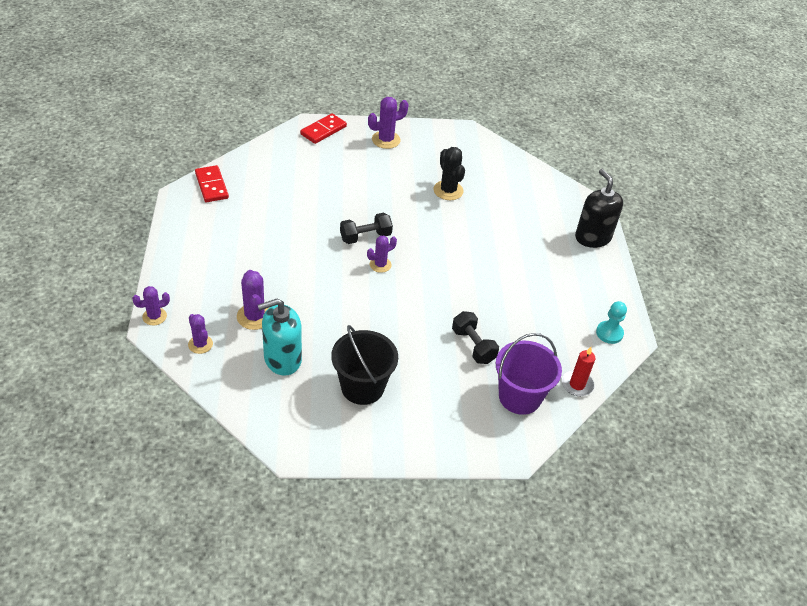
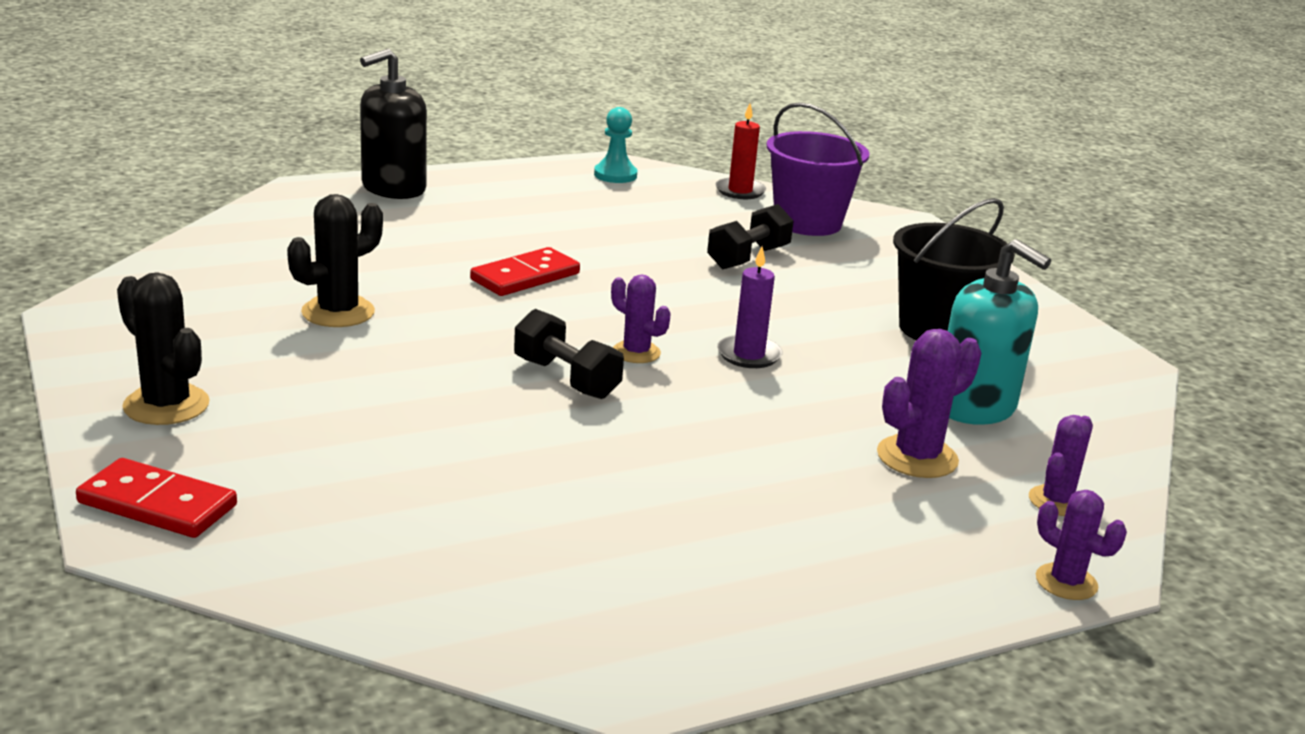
camera: 110 degrees left, 20 degrees down
(211, 186) = (546, 637): red domino -> red domino (525, 277)
(364, 300) = (749, 355): none -> purple candle
(386, 140) = (166, 405): purple cactus -> black cactus

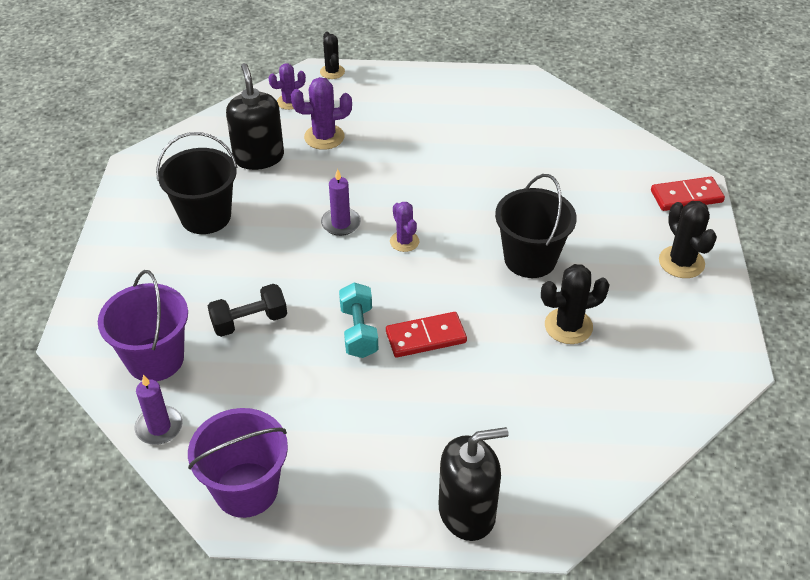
camera: 150 degrees left, 20 degrees up
(158, 504) = (686, 196): red domino -> red domino turned 60 degrees counterclockwise
(429, 366) = (530, 259): none -> black bucket
(566, 379) = (458, 230): black dumbbell -> none
(612, 269) = (359, 331): none -> turquoise dumbbell
(615, 175) = (246, 489): turquoise pawn -> purple bucket
(740, 191) = (159, 427): red candle -> purple candle
(975, 407) = (259, 157): turquoise soap dispenser -> black soap dispenser
(1066, 582) = (332, 72): purple cactus -> black cactus

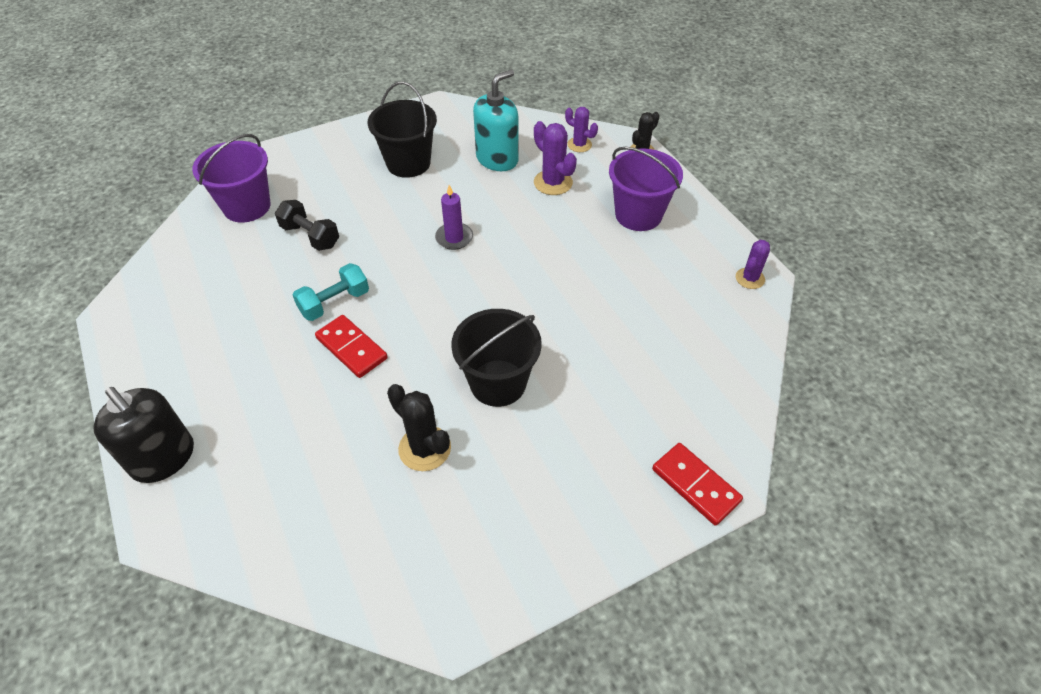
camera: 60 degrees right, 5 degrees up
(159, 427) = (183, 238): purple candle -> none
(246, 489) = (141, 310): purple bucket -> purple bucket (638, 215)
(259, 157) = (497, 159): black soap dispenser -> turquoise soap dispenser
(404, 241) = (460, 286): purple cactus -> purple cactus (750, 278)
(681, 262) = (582, 517): black cactus -> none

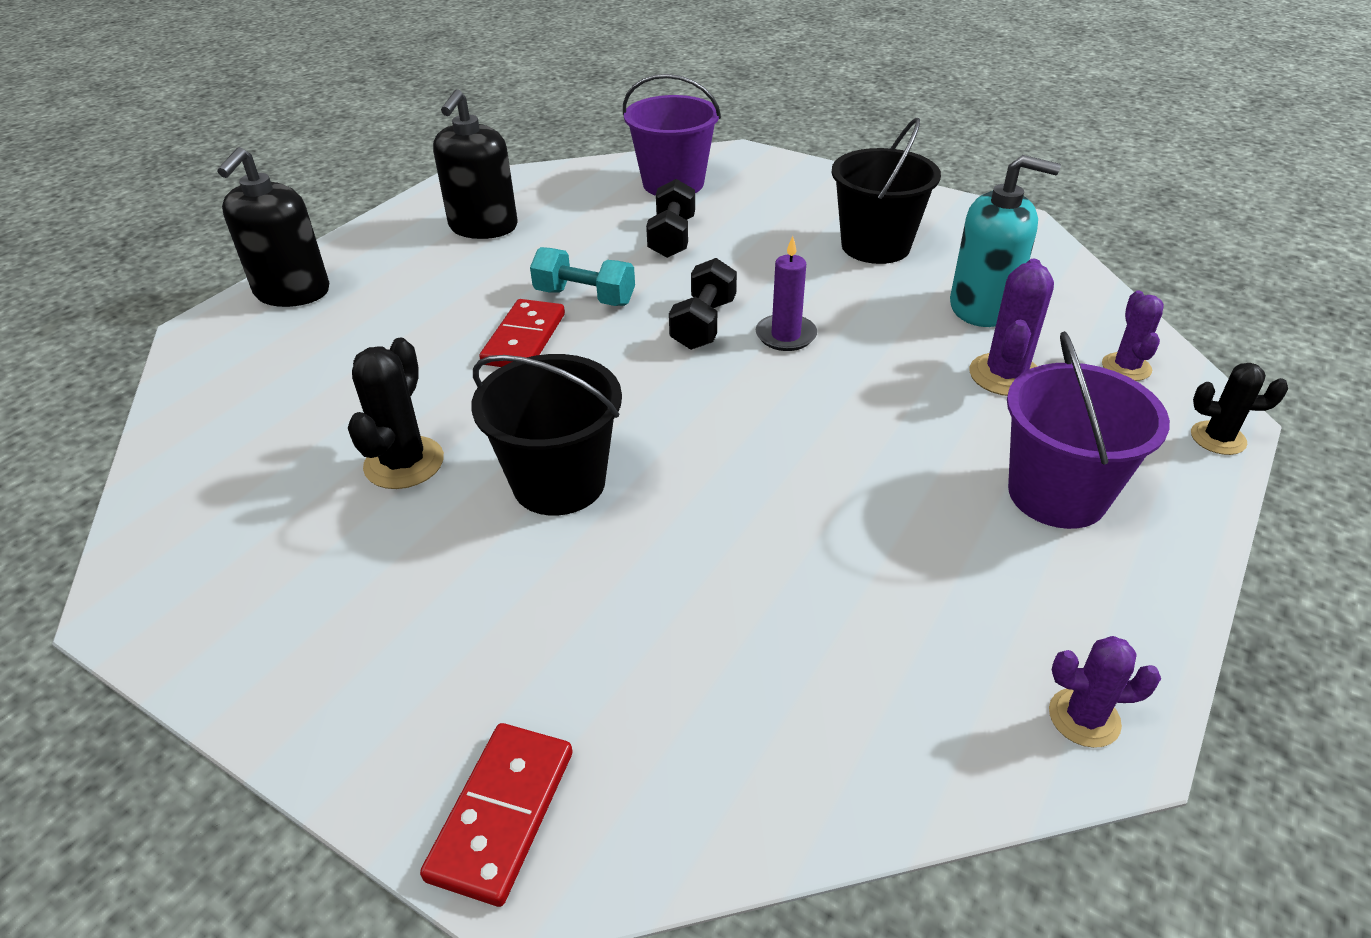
camera: 60 degrees right, 10 degrees down
(192, 320) = (483, 227): none -> black soap dispenser
(413, 264) = (704, 324): none -> black dumbbell

